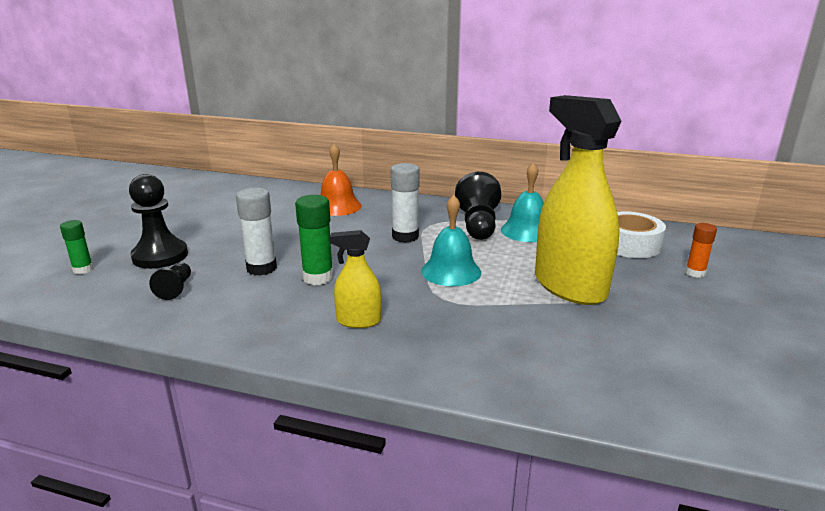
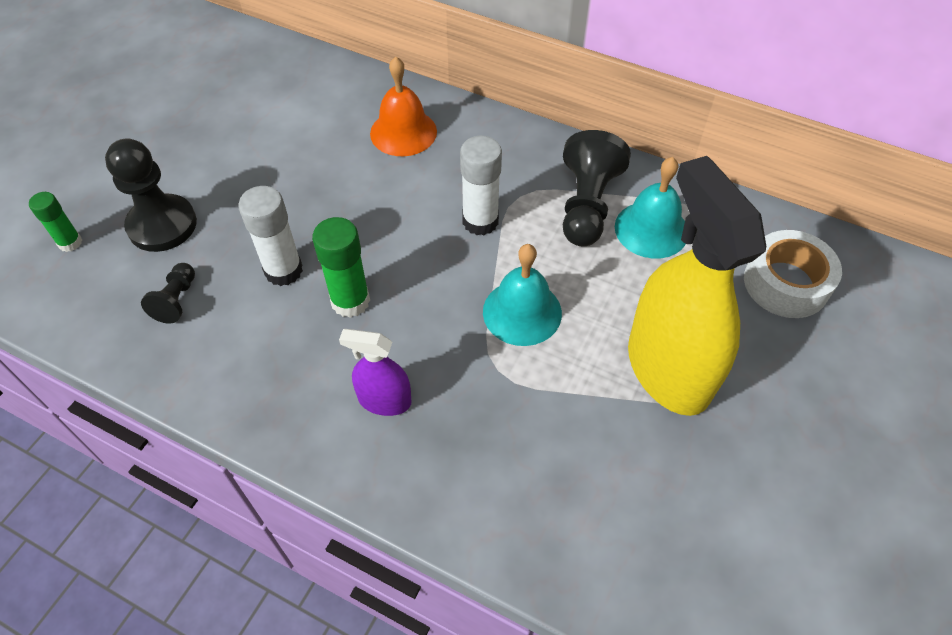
camera: 10 degrees right, 30 degrees up
(358, 321) = (384, 400): yellow spray bottle -> purple spray bottle
(695, 273) = (851, 363): orange glue stick -> none

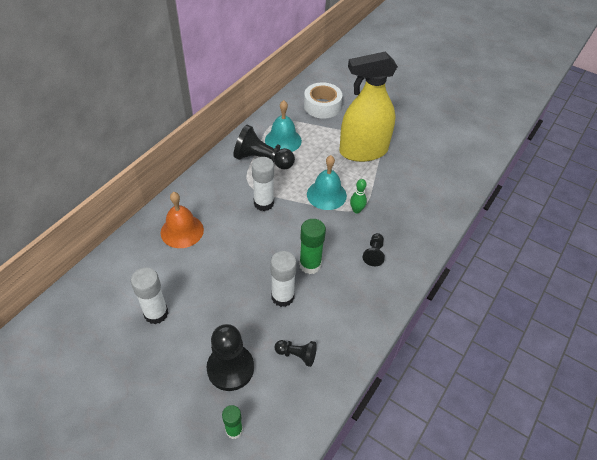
camera: 85 degrees left, 5 degrees down
(254, 134) = (156, 313): none -> white glue stick
(384, 400) = (374, 254): purple spray bottle -> black pawn
(491, 365) = (356, 210): none -> green bowling pin

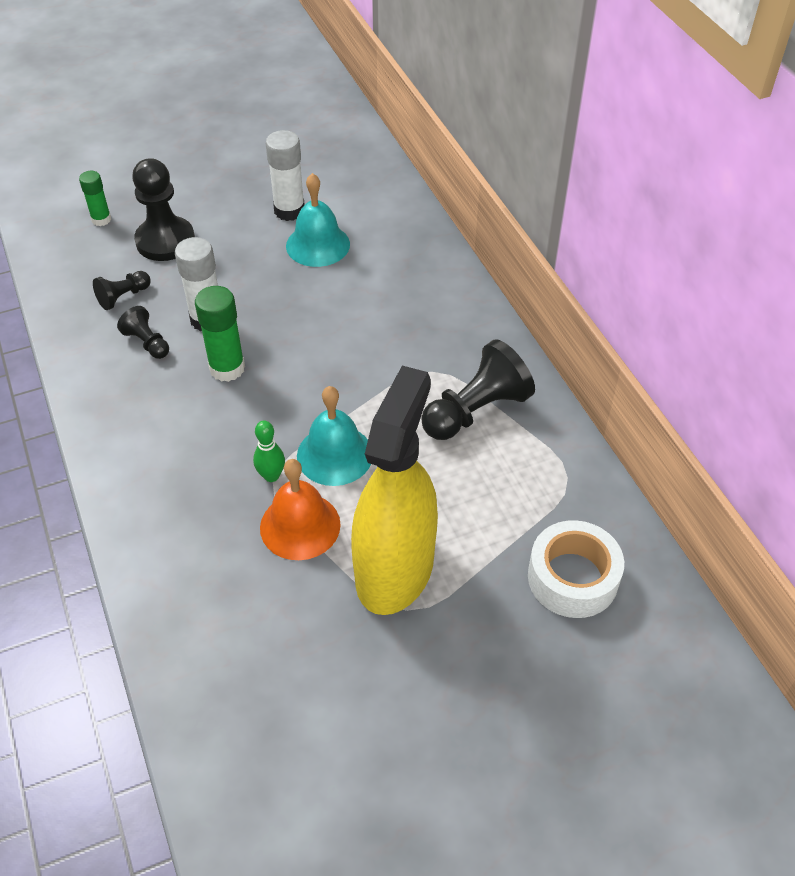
camera: 125 degrees right, 0 degrees up
(182, 231) = (396, 270): orange bell -> orange bell (300, 526)
(264, 203) = (379, 371): white glue stick -> none
(283, 140) = (507, 462): turquoise bell -> turquoise bell (318, 245)
(374, 254) = (177, 448): black pawn -> black pawn (147, 343)

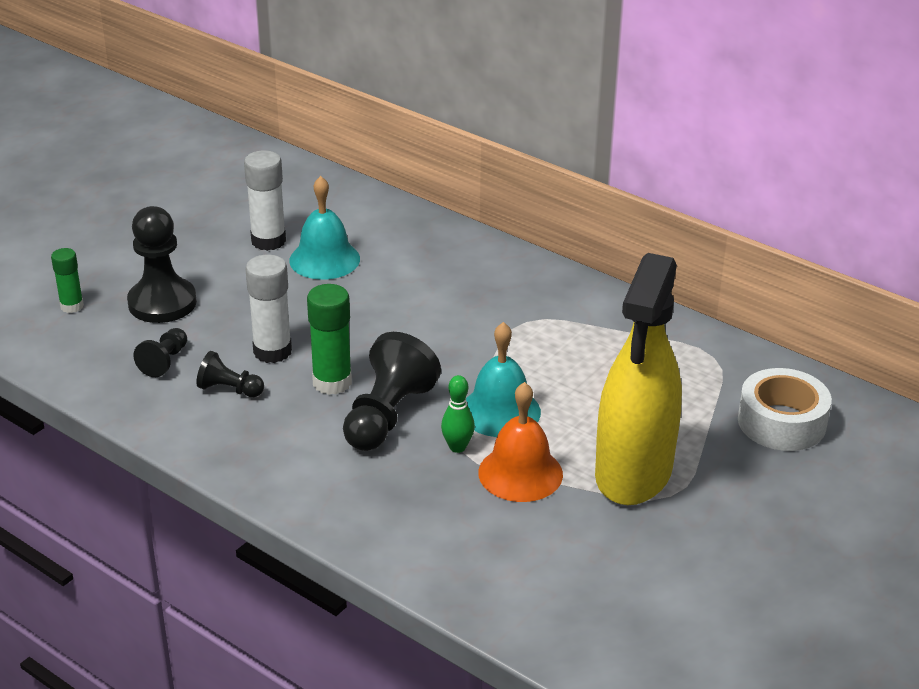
camera: 30 degrees left, 15 degrees down
(394, 570) = (633, 472): yellow spray bottle -> yellow spray bottle turned 150 degrees counterclockwise
(476, 411) = (594, 336): black pawn -> black pawn (387, 416)

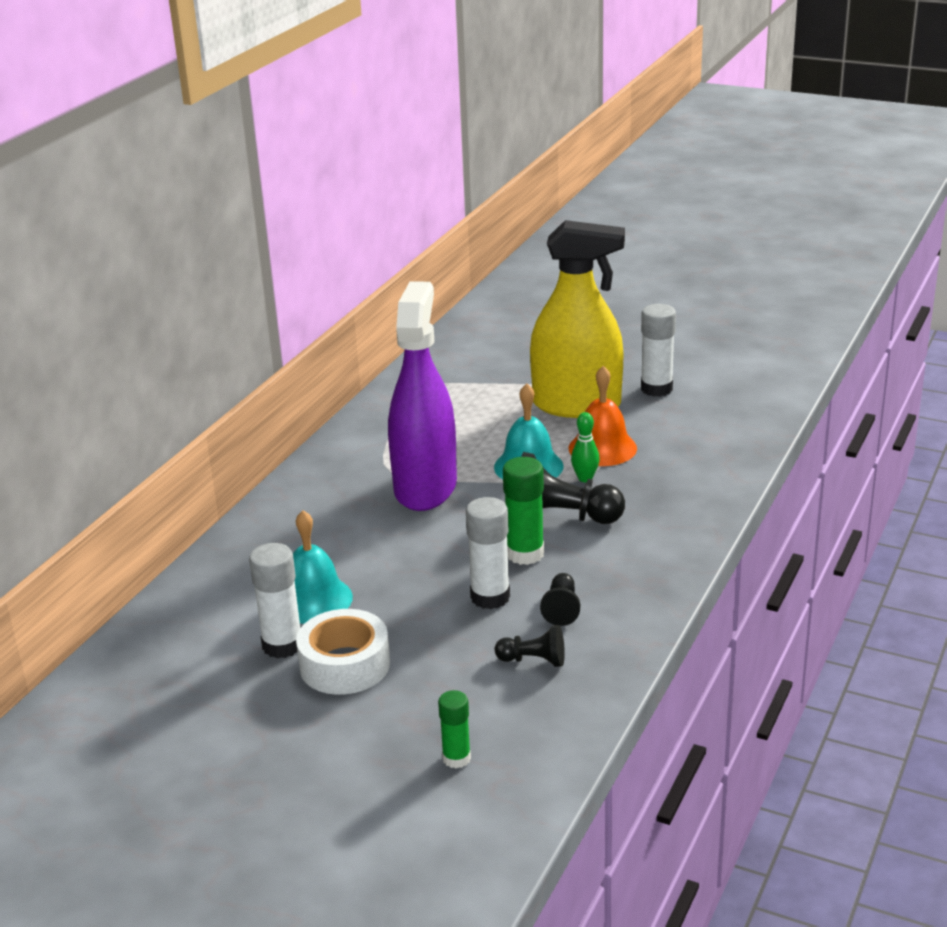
camera: 100 degrees left, 5 degrees down
(162, 303) = (428, 690): black pawn -> none
(485, 338) = (425, 487): none -> purple spray bottle
(659, 551) = (656, 389): none -> white glue stick
(781, 422) = (489, 358): white tape -> white tape (345, 665)

